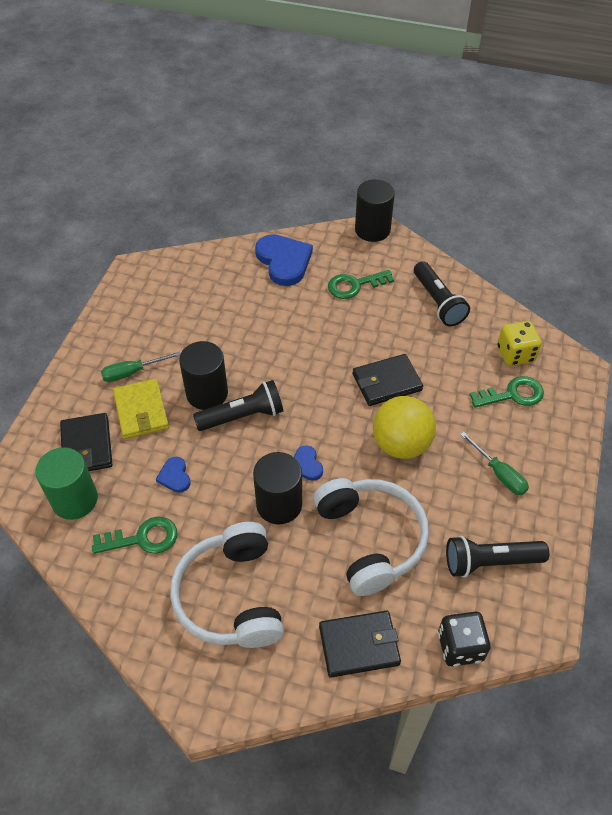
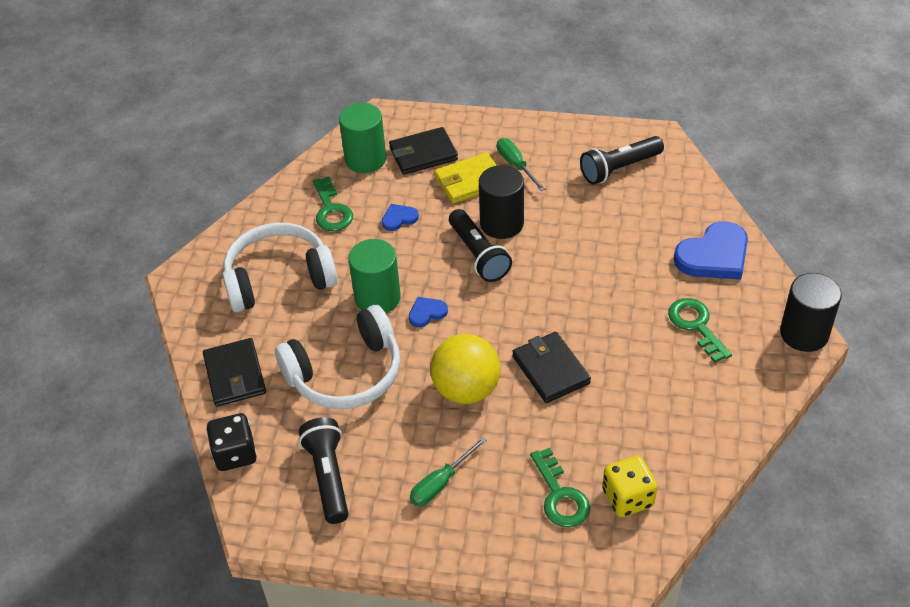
camera: 85 degrees right, 5 degrees down
(279, 504) = (377, 298): black cylinder -> green cylinder
(438, 302) = (694, 411): black flashlight -> black flashlight (619, 168)

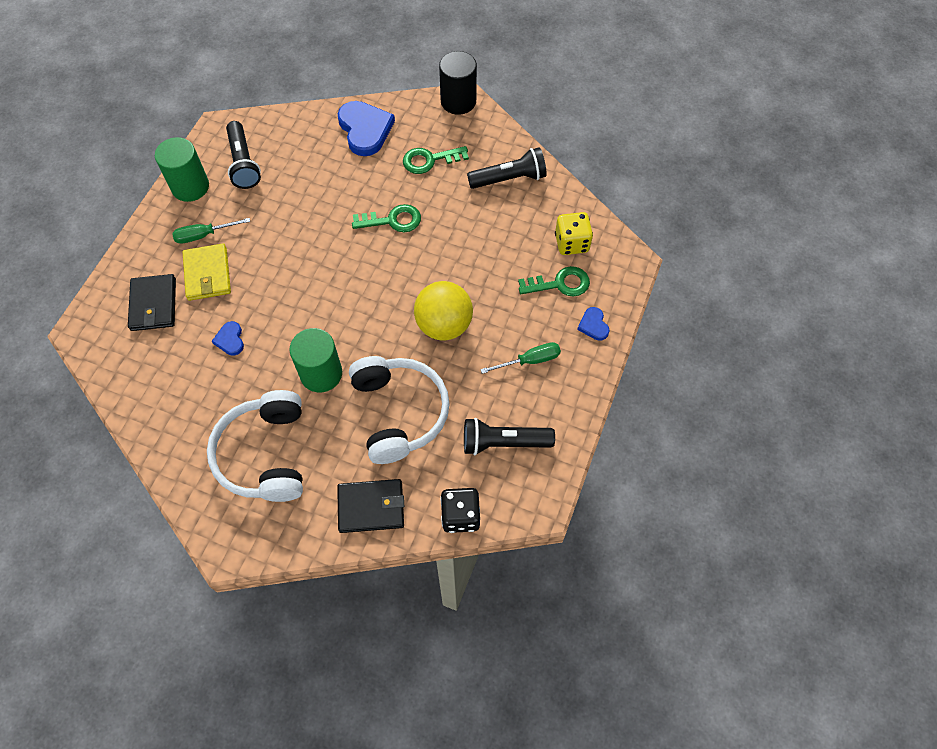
camera: 80 degrees left, 15 degrees up
(331, 210) = (194, 395): green key -> green key (392, 220)
(365, 159) = (137, 355): green cylinder -> green cylinder (190, 187)
(427, 313) = (352, 338): blue heart -> blue heart (593, 325)
(441, 483) = (530, 360): green screwdriver -> green screwdriver turned 75 degrees counterclockwise
(478, 255) = (301, 286): black flashlight -> black flashlight (509, 179)
(501, 223) = (271, 261): black cylinder -> none
(550, 369) = (442, 262): black wallet -> none

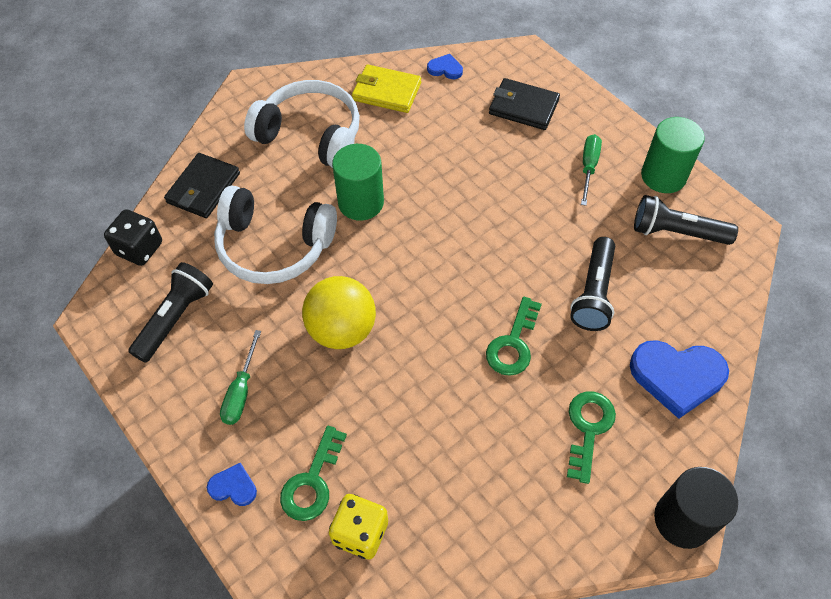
camera: 120 degrees right, 5 degrees down
(207, 274) = (536, 155): yellow wallet -> yellow wallet (386, 91)
(230, 340) = (446, 148): blue heart -> blue heart (445, 69)
(509, 179) = (507, 512): black flashlight -> black flashlight (593, 293)

